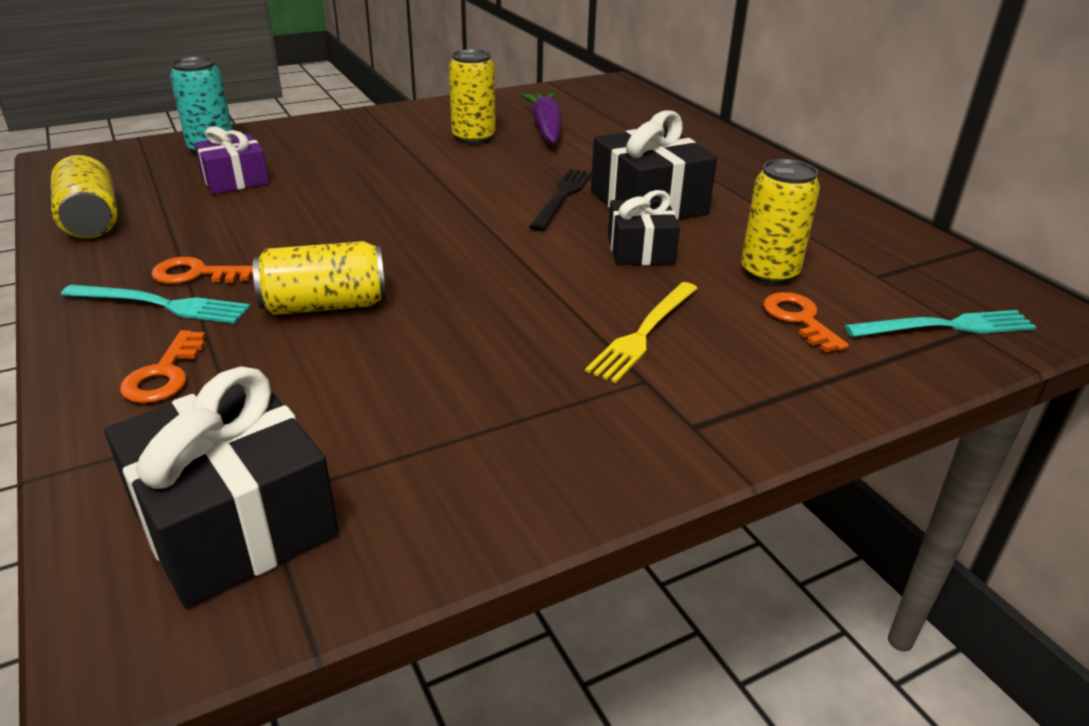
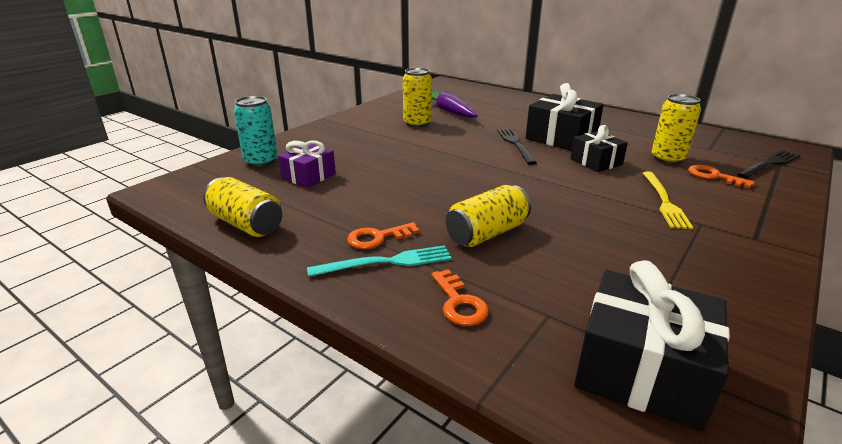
camera: 25 degrees left, 5 degrees down
(946, 326) = (769, 164): turquoise fork -> black fork

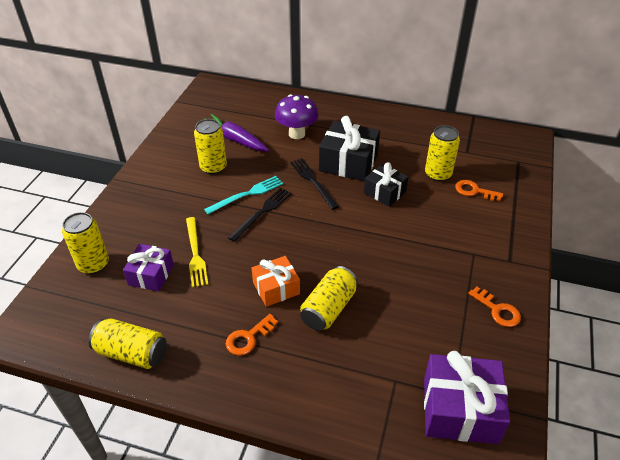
camera: 20 degrees left, 15 degrees up
(261, 161) = (93, 264): turquoise can -> yellow can
(386, 262) = (267, 363): turquoise fork -> turquoise fork (247, 194)
(433, 207) = (276, 288): none -> orange gift
(459, 302) = (334, 388): orange key -> orange key (497, 310)
(513, 115) = (296, 134): none -> purple mushroom
(641, 370) = (460, 410): black gift -> purple gift
(664, 201) = (444, 233): yellow fork -> yellow fork (195, 254)
(769, 164) = (511, 164): black fork -> black fork (262, 212)

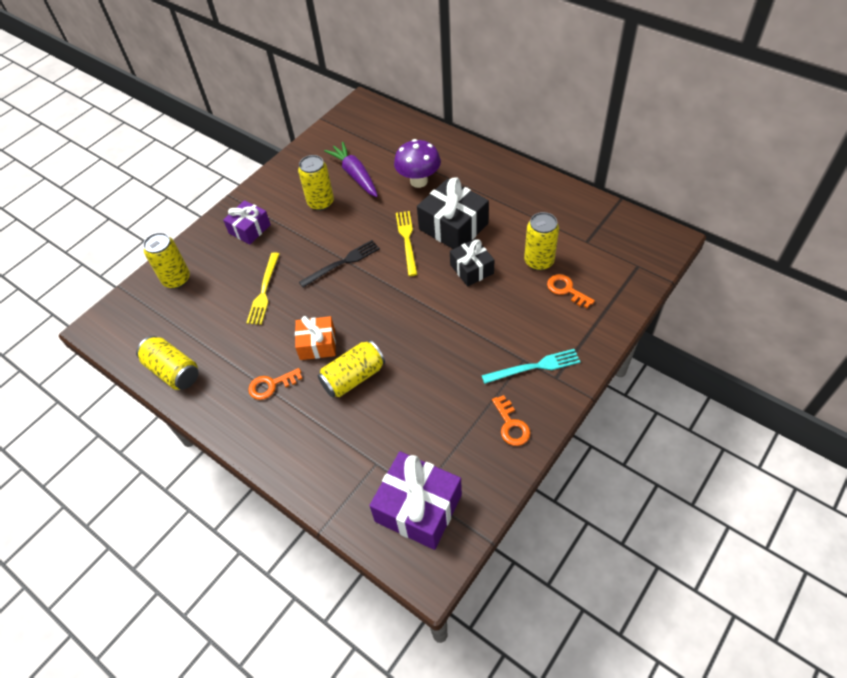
camera: 25 degrees right, 10 degrees up
(151, 275) = (218, 302): purple gift -> purple gift (249, 229)
(247, 194) = (338, 240): turquoise fork -> turquoise fork (534, 367)
(313, 181) = (407, 240): black fork -> yellow fork

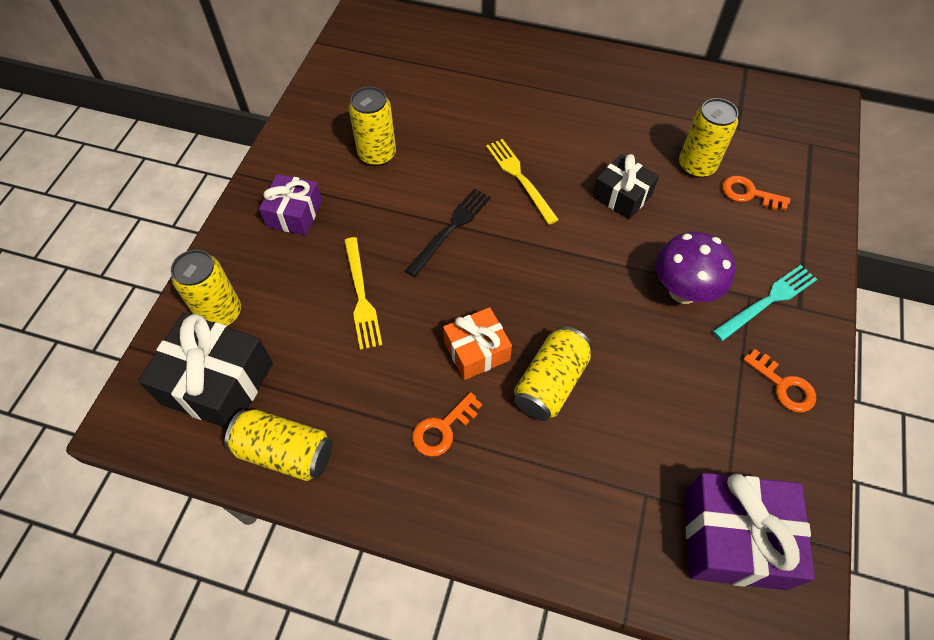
camera: 25 degrees left, 5 degrees up
(355, 175) = (404, 107): purple carrot -> none
(419, 181) = (493, 98): purple mushroom -> purple mushroom (683, 291)
(453, 226) = (569, 146): black gift -> black gift (217, 383)

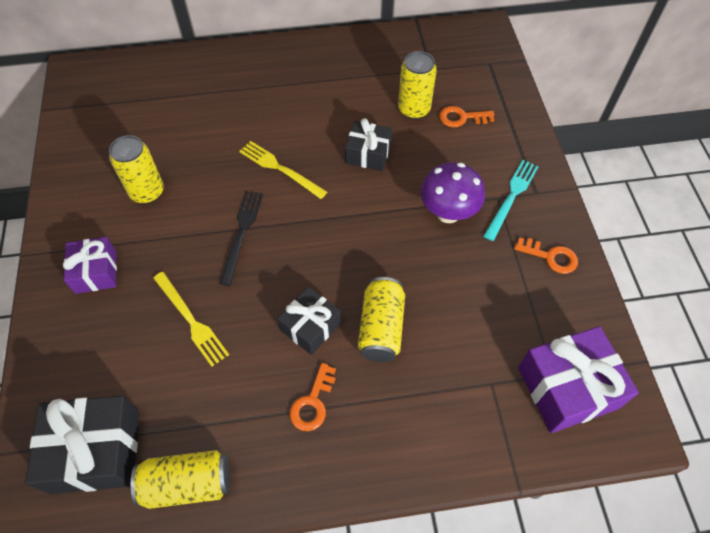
camera: 25 degrees left, 0 degrees up
(220, 313) = (68, 388): yellow can -> none
(476, 351) = (310, 326): orange gift -> black gift

